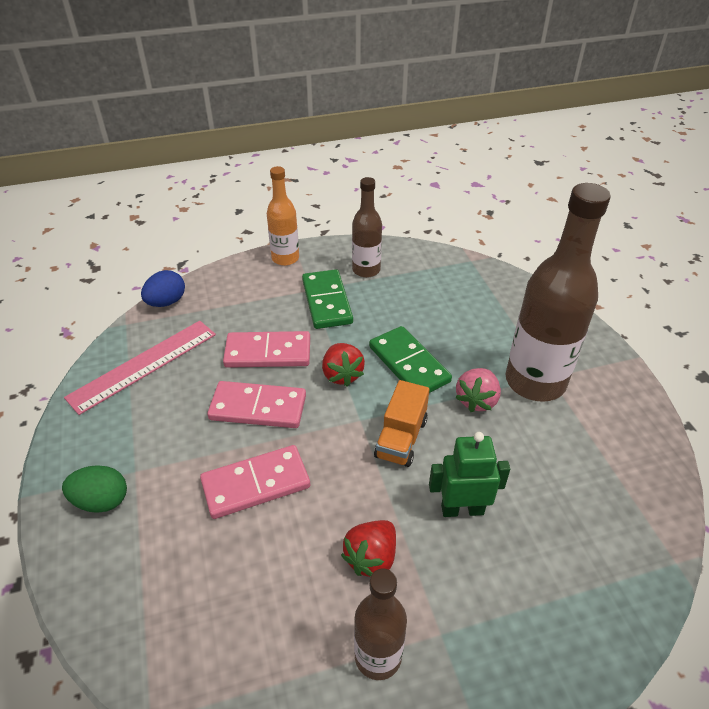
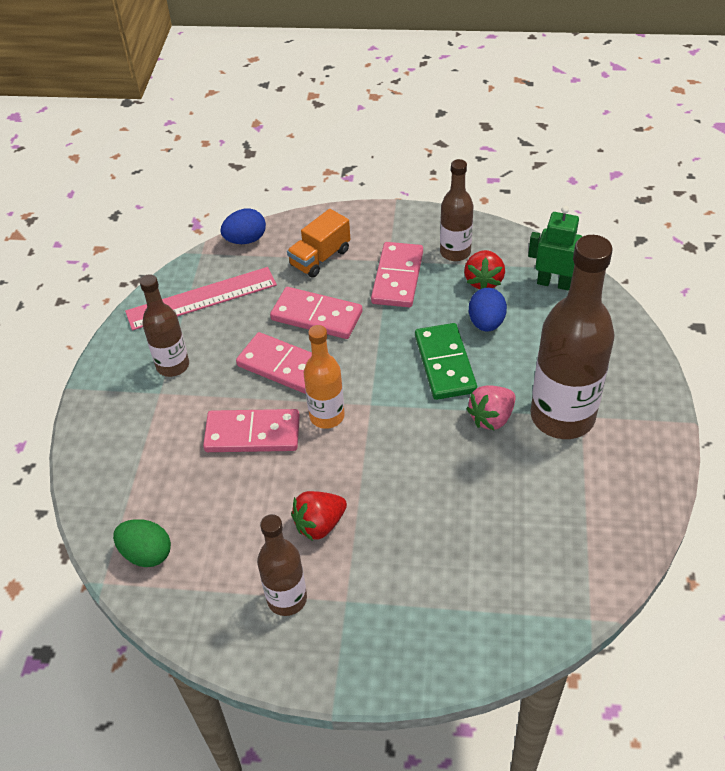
camera: 25 degrees right, 5 degrees up
(101, 501) = (125, 410): green egg -> green egg (147, 553)
(139, 438) = (173, 365): none -> brown bottle
(285, 258) = (379, 219): orange bottle -> orange bottle (327, 416)
(327, 301) = (398, 277): green domino -> pink domino
(342, 374) = (375, 356): red strawberry -> red strawberry (483, 281)
(401, 438) = (399, 432): orange truck -> orange truck (320, 258)
(425, 320) = (486, 323): none -> blue egg
(462, 509) = (420, 511): green robot -> green robot (554, 283)

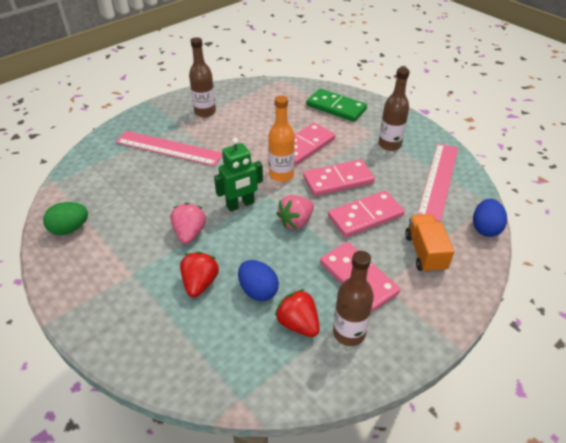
camera: 130 degrees right, 5 degrees down
(147, 553) = (280, 92): green egg -> green egg (70, 229)
(319, 524) = (224, 138): red strawberry -> red strawberry (200, 283)
(381, 356) = (296, 221): none -> pink strawberry
(402, 562) = (169, 148): none -> pink ruler
(445, 364) = (253, 244): green domino -> green domino (336, 107)
(554, 283) = (243, 367): green robot -> green robot (240, 205)
(562, 416) = (145, 264): brown bottle -> none

